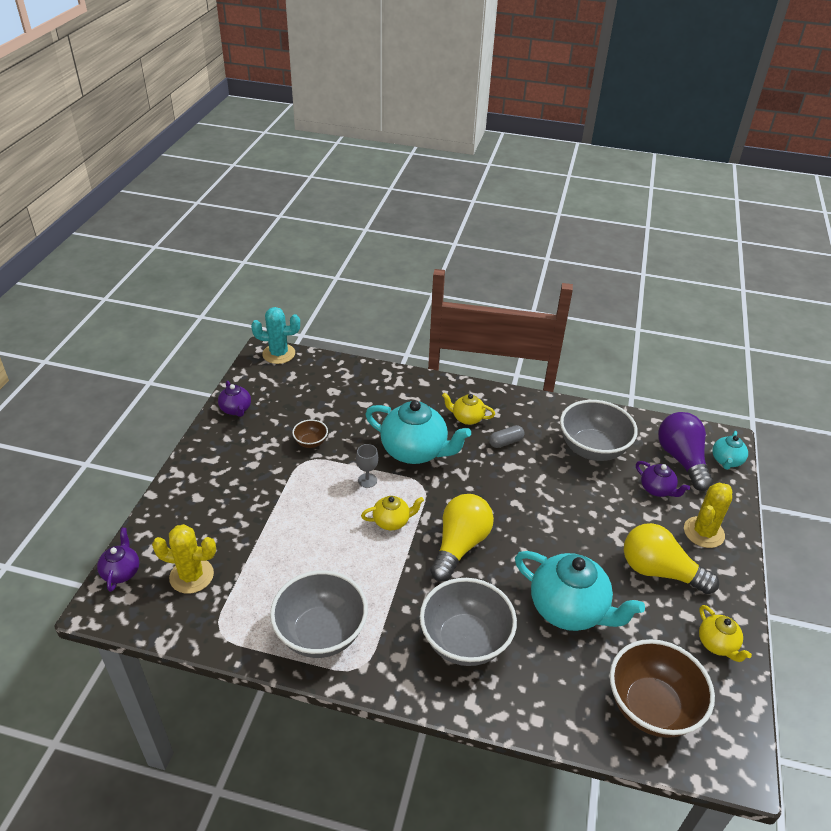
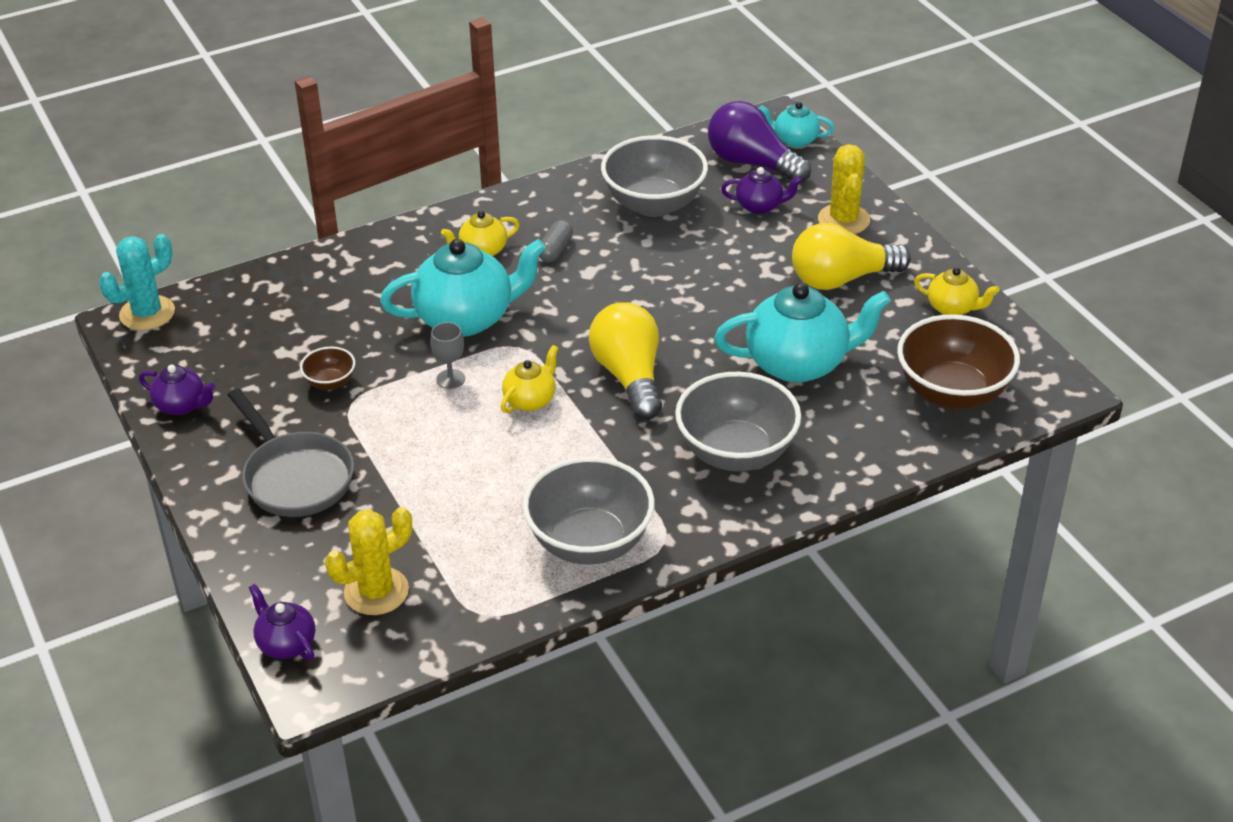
camera: 40 degrees left, 0 degrees up
(235, 482) = (295, 477): none -> grey pan
(726, 461) = (795, 140): turquoise teapot -> turquoise teapot turned 120 degrees clockwise

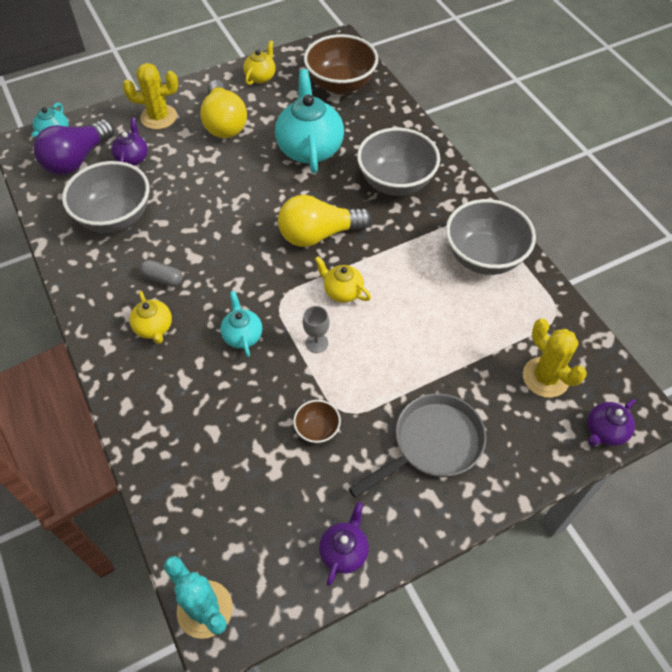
camera: 90 degrees left, 15 degrees up
(466, 318) = (242, 335): turquoise teapot -> turquoise teapot, size x0.51

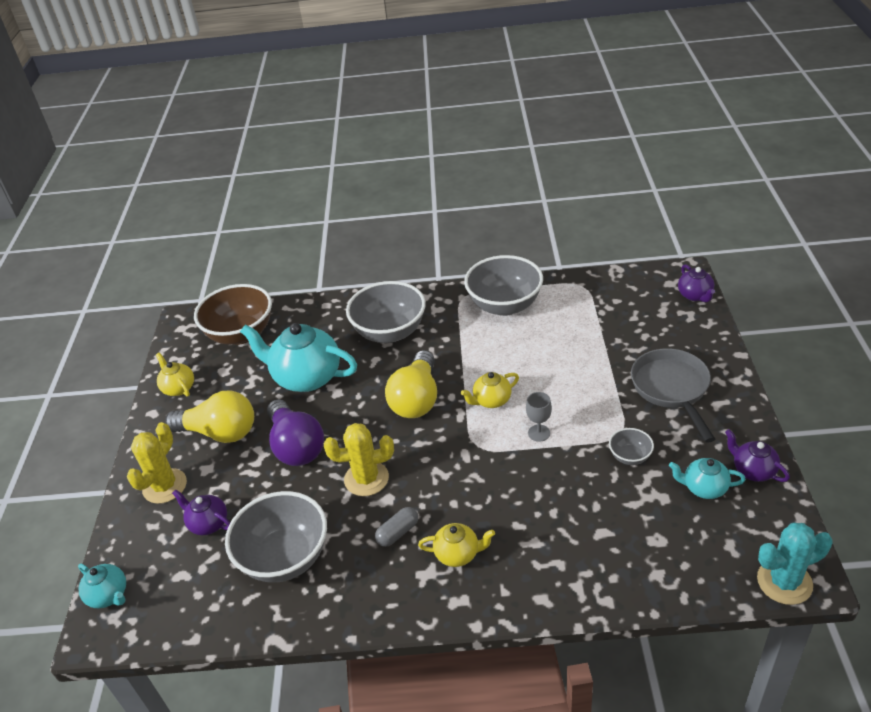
camera: 60 degrees left, 15 degrees down
(77, 159) = (168, 578): purple light bulb -> purple light bulb (296, 446)
(242, 335) = (504, 484): turquoise teapot -> turquoise teapot (704, 488)
(317, 429) = (630, 457): brown bowl -> grey bowl
(545, 377) = (636, 309): yellow cactus -> yellow cactus (366, 479)

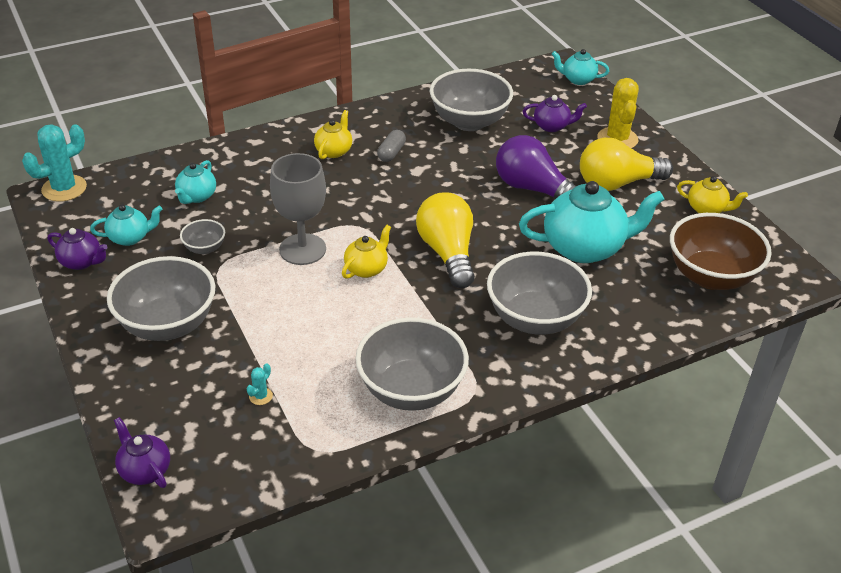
camera: 150 degrees right, 0 degrees up
(366, 479) = (446, 180): yellow cactus -> none
(458, 554) = (334, 151): yellow teapot -> yellow teapot turned 135 degrees clockwise
(539, 433) = (302, 249): grey goblet -> grey goblet, size x1.99
(609, 322) = (260, 396): none -> turquoise cactus
(628, 526) = (197, 196): none -> turquoise teapot
(672, 389) = (168, 324): grey pan -> grey bowl

